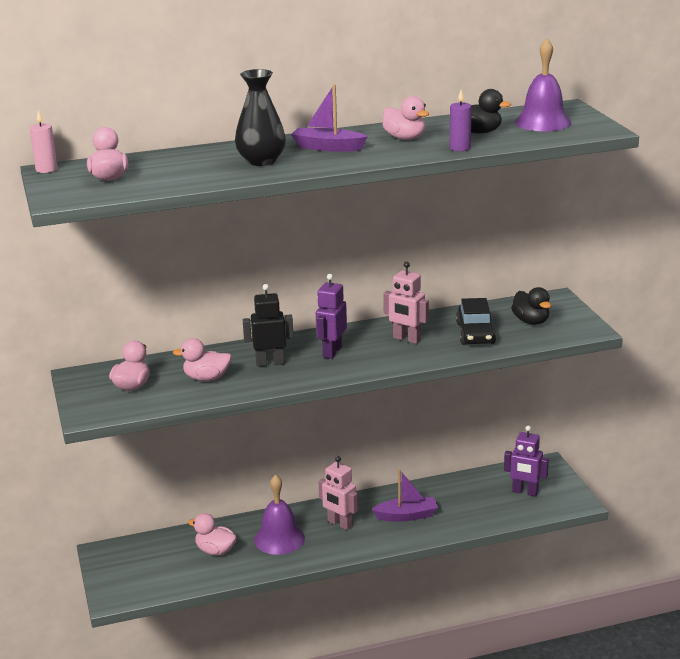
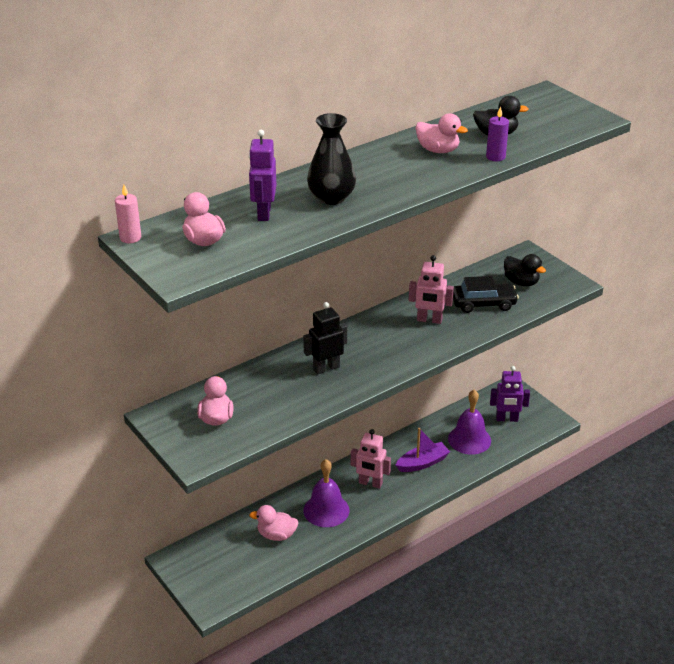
camera: 20 degrees left, 10 degrees up
(206, 378) = (279, 396): pink duck -> none
(328, 147) = (378, 171): purple boat -> none
(332, 352) = (373, 346): purple robot -> purple robot (264, 213)
(475, 333) = (483, 303): black car -> black car turned 75 degrees counterclockwise
(543, 122) = (541, 115): purple bell -> purple bell (469, 439)

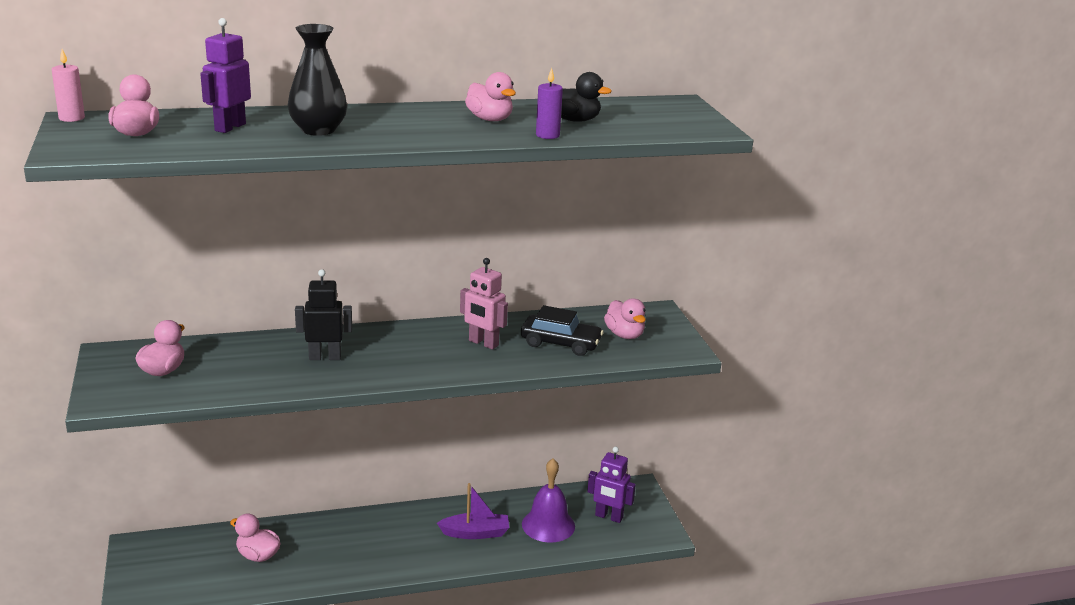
camera: 20 degrees right, 10 degrees down
(326, 510) = (331, 547): purple bell -> none
(370, 483) = (401, 536): pink robot -> none
(521, 282) = (624, 335): black duck -> pink duck

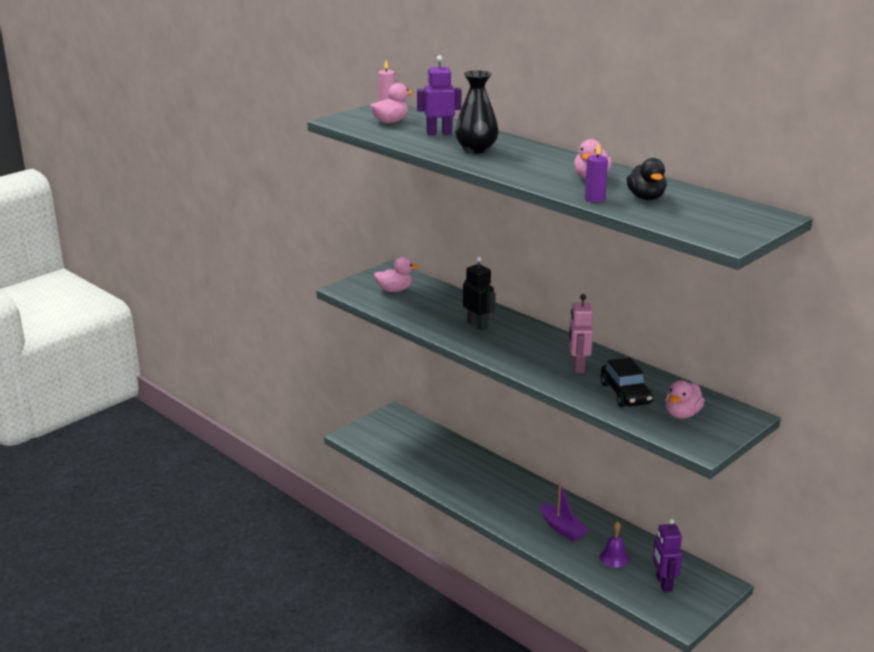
camera: 60 degrees right, 0 degrees up
(258, 556) = (435, 456): pink duck -> none
(548, 525) = (614, 557): purple bell -> purple bell, size x0.62

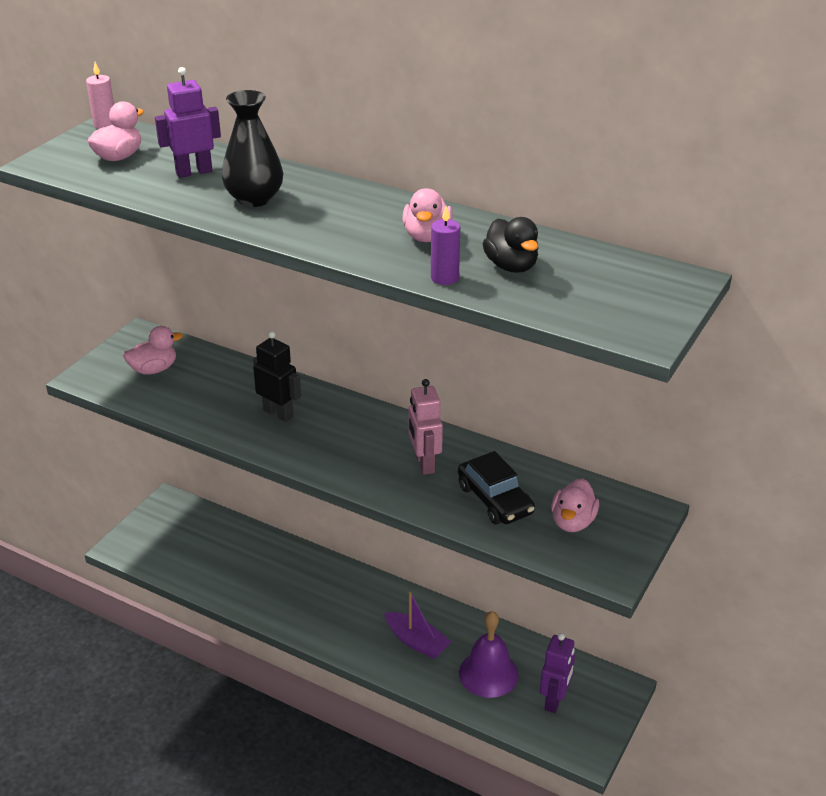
camera: 15 degrees left, 10 degrees up
(614, 557) = (488, 673): purple bell -> purple bell, size x1.63
(663, 583) = (554, 700): purple robot -> purple robot turned 135 degrees counterclockwise

